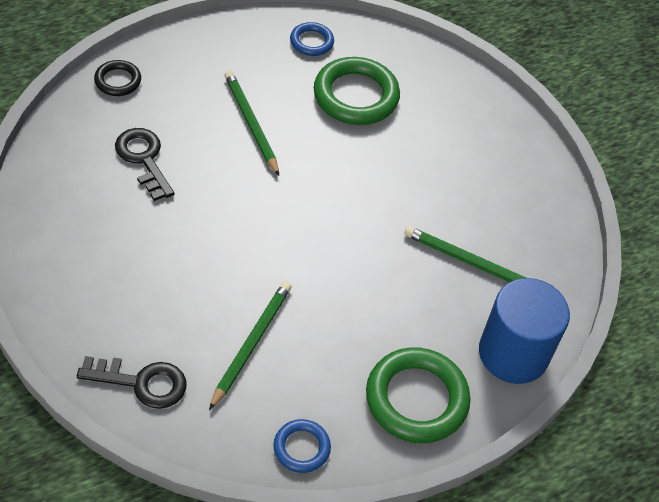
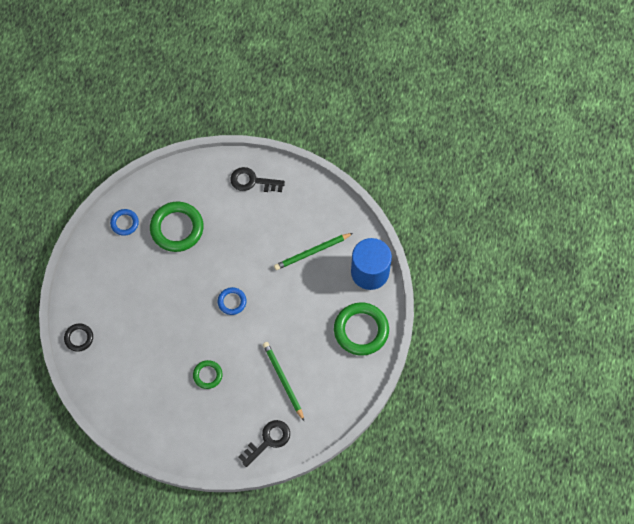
camera: 45 degrees left, 15 degrees up
(143, 159) = (141, 358): black key -> black key (252, 181)
(182, 247) = (207, 375): none -> green ring
(251, 124) = (156, 292): green pencil -> none
(301, 448) = (348, 395): blue ring -> blue ring (232, 302)

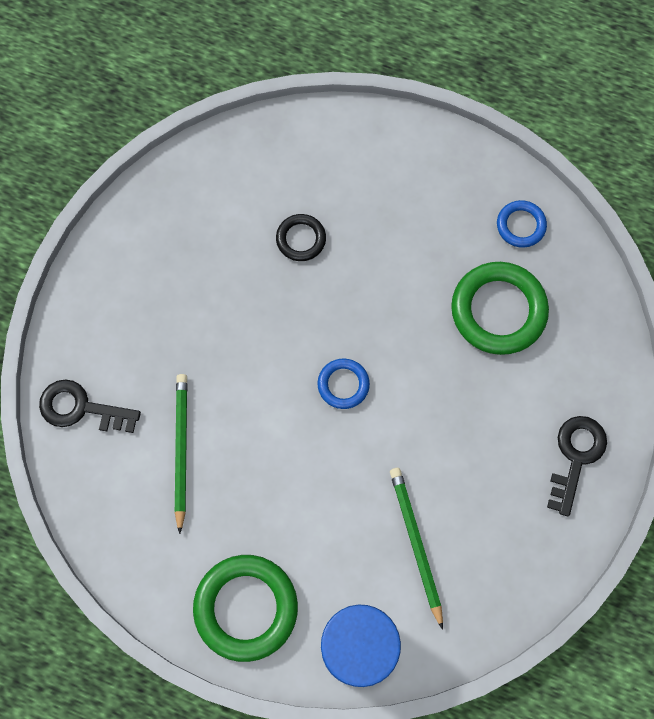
camera: 100 degrees right, 5 degrees up
(79, 338) = (323, 133): black ring -> black ring (301, 239)
(207, 375) = (217, 325): green ring -> none
(268, 440) = (81, 408): black key -> black key turned 135 degrees clockwise
(283, 380) = (181, 450): green pencil -> green pencil turned 75 degrees counterclockwise

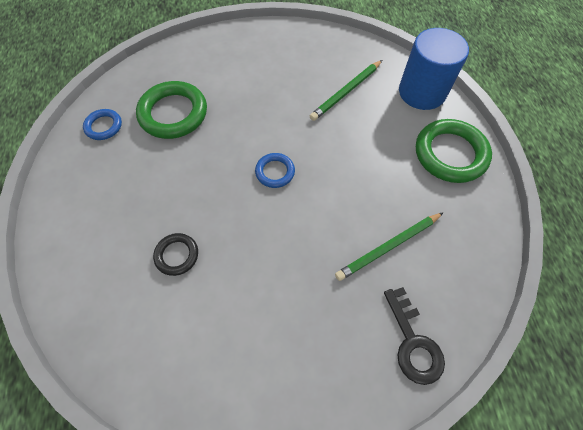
camera: 120 degrees left, 10 degrees down
(576, 456) = (245, 46): black key -> none

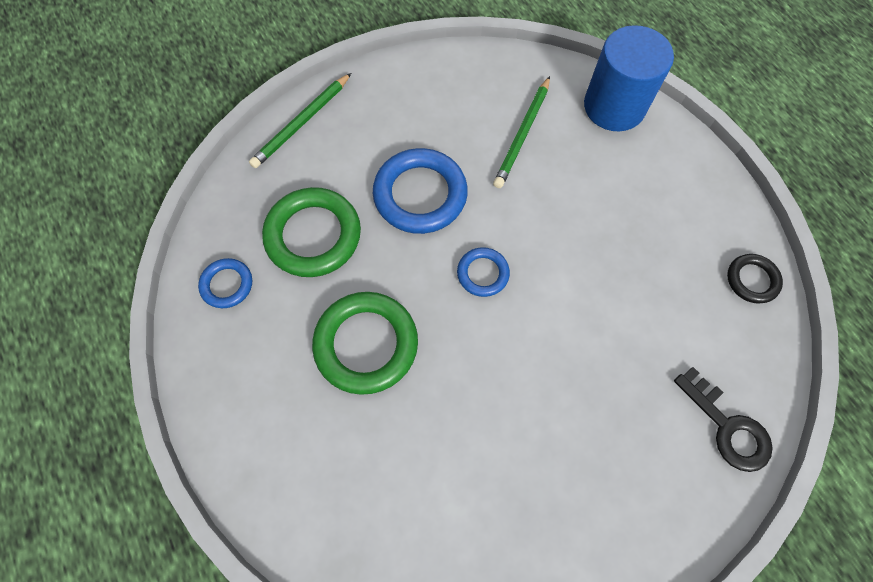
camera: 20 degrees left, 5 degrees up
(177, 255) = (413, 425): black ring -> black ring (752, 280)
(256, 109) = (420, 195): none -> blue ring
(388, 247) = (656, 323): green pencil -> green pencil (302, 123)
(450, 154) = (679, 180): green ring -> green ring (366, 344)

